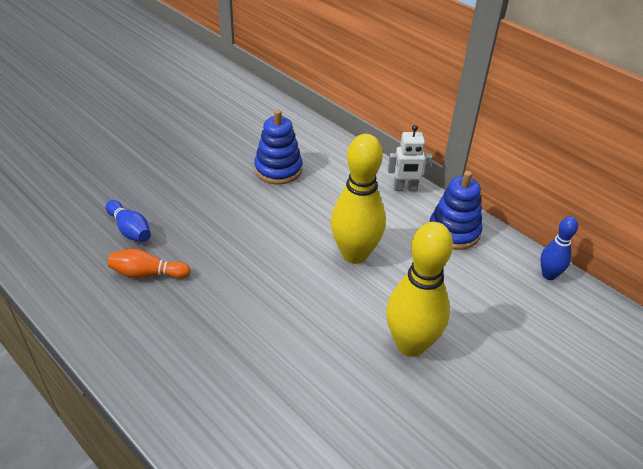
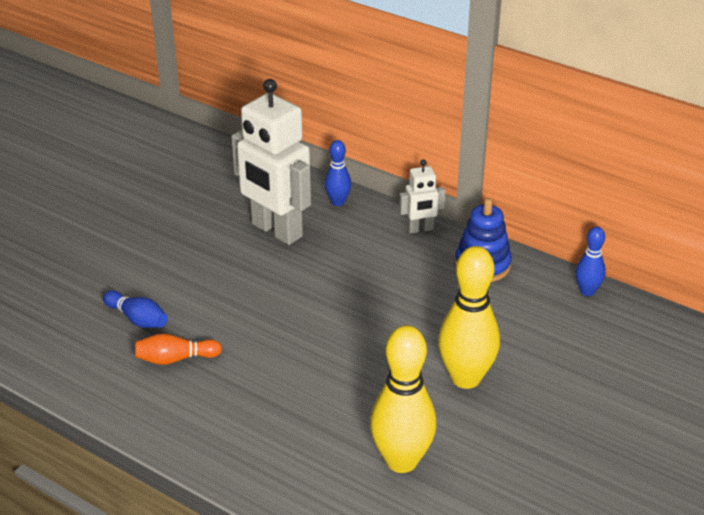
camera: 10 degrees left, 5 degrees down
(278, 169) = (276, 231): blue stacking toy -> white robot
(339, 152) = (338, 202): none -> blue bowling pin
(354, 254) = (386, 304): yellow bowling pin -> yellow bowling pin (401, 461)

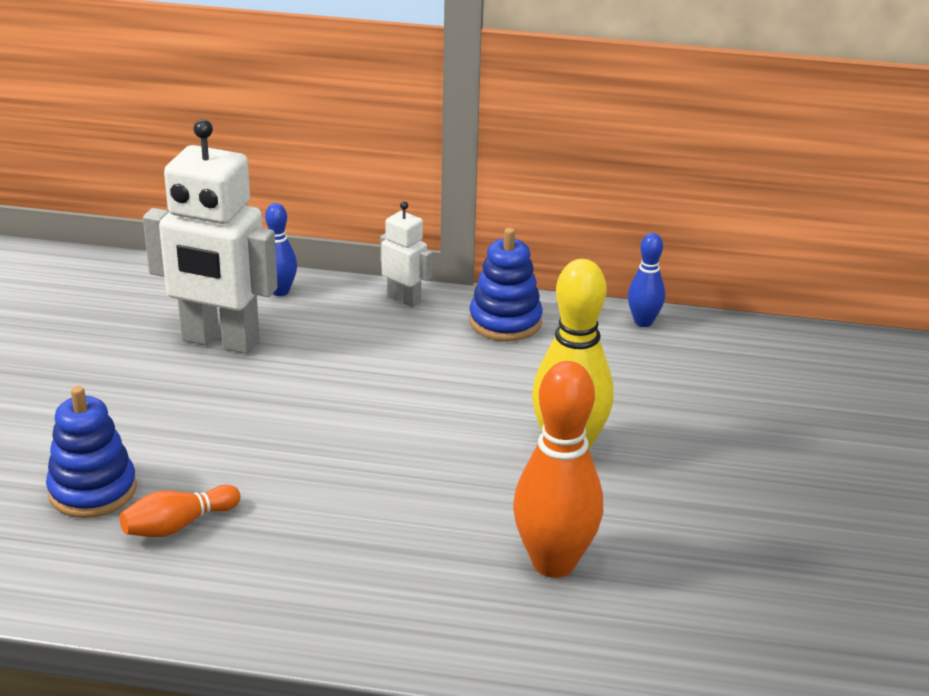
camera: 25 degrees left, 5 degrees down
(137, 319) = (92, 490): blue bowling pin -> blue stacking toy
(401, 461) = (553, 563): yellow bowling pin -> orange bowling pin
(420, 229) = (404, 299): white robot -> white robot turned 105 degrees counterclockwise

